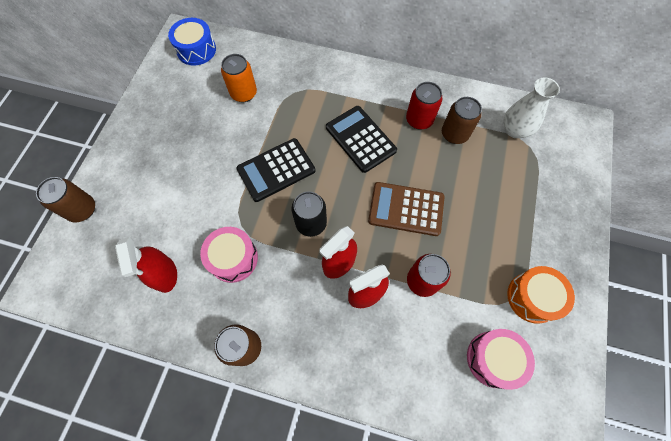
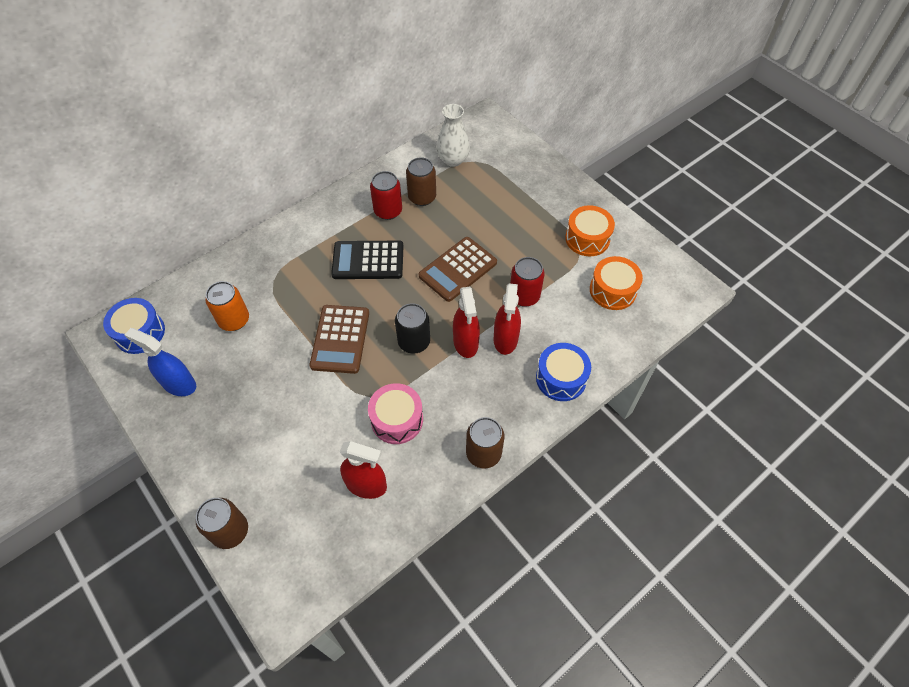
camera: 55 degrees left, 10 degrees down
(172, 99) = (179, 384): none -> blue spray bottle
(276, 170) = (340, 339): black calculator -> brown calculator
(361, 369) = (561, 378): none -> blue drum
(493, 359) = (612, 290): pink drum -> orange drum

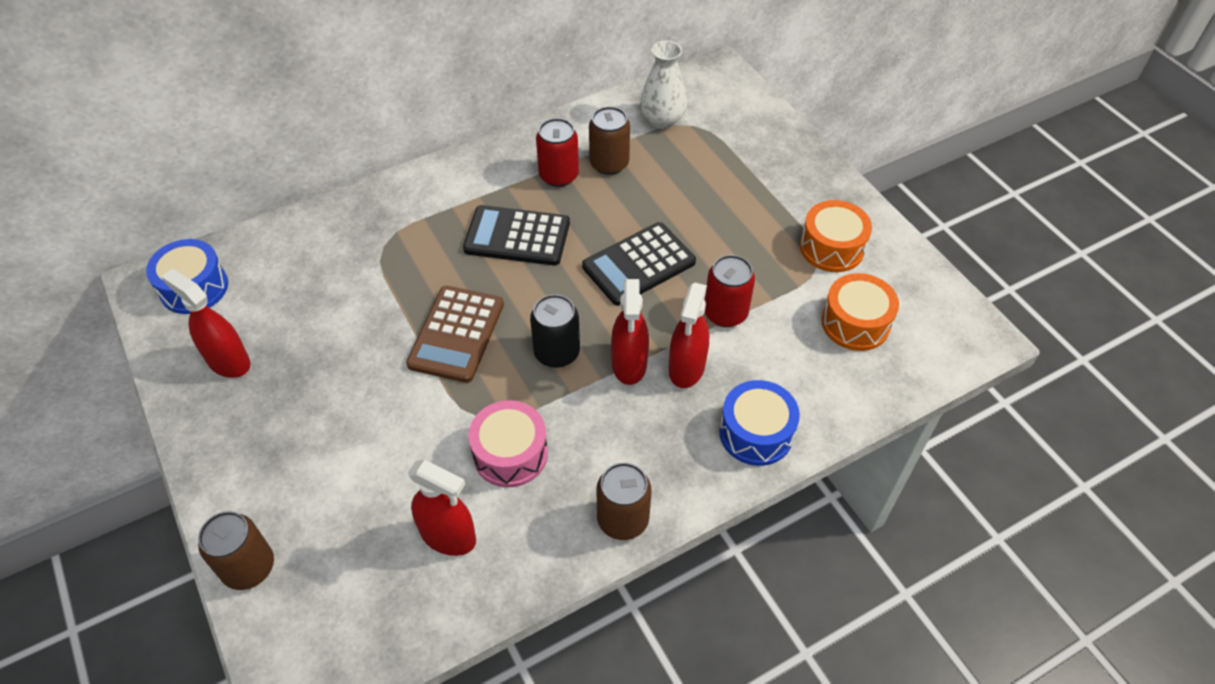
camera: 10 degrees right, 5 degrees down
(179, 384) = (228, 361): blue spray bottle -> red spray bottle
(234, 320) = (320, 289): orange can -> none
(458, 269) = (639, 264): brown calculator -> black calculator

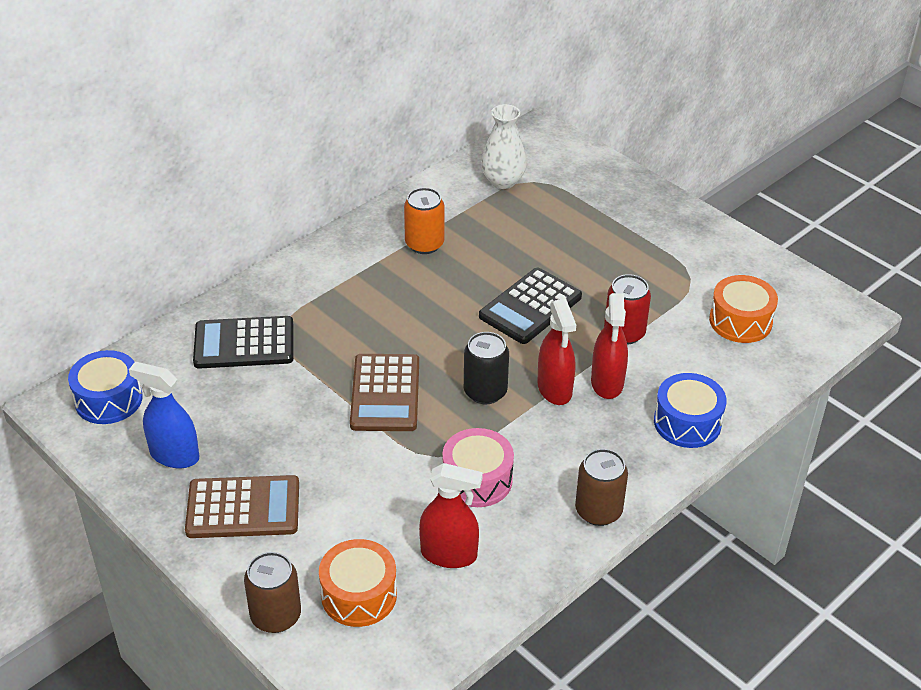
camera: 15 degrees left, 10 degrees down
(228, 361) = (174, 455): red spray bottle -> blue spray bottle
(268, 435) = (243, 508): none -> brown calculator
(517, 236) = (407, 302): black calculator -> black calculator (244, 344)
(558, 175) = (424, 244): red can -> orange can
(609, 163) = (468, 226): brown can -> none
(831, 248) = (698, 264): orange drum -> orange drum (359, 595)

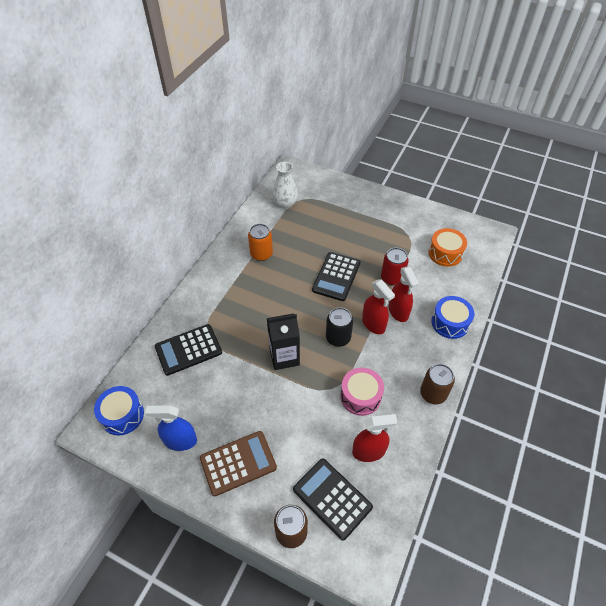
camera: 20 degrees left, 10 degrees up
(359, 595) = (332, 498): orange drum -> black calculator
(385, 393) = (284, 357): brown calculator -> black carton

